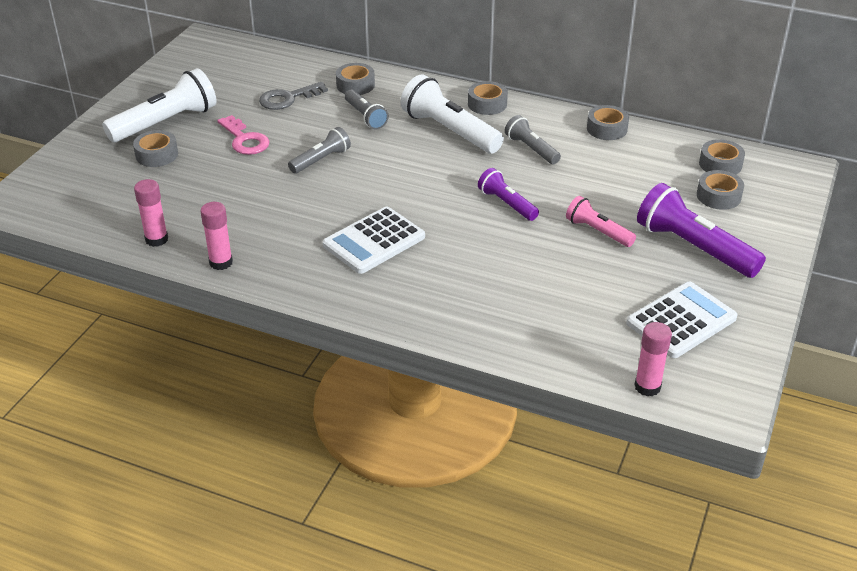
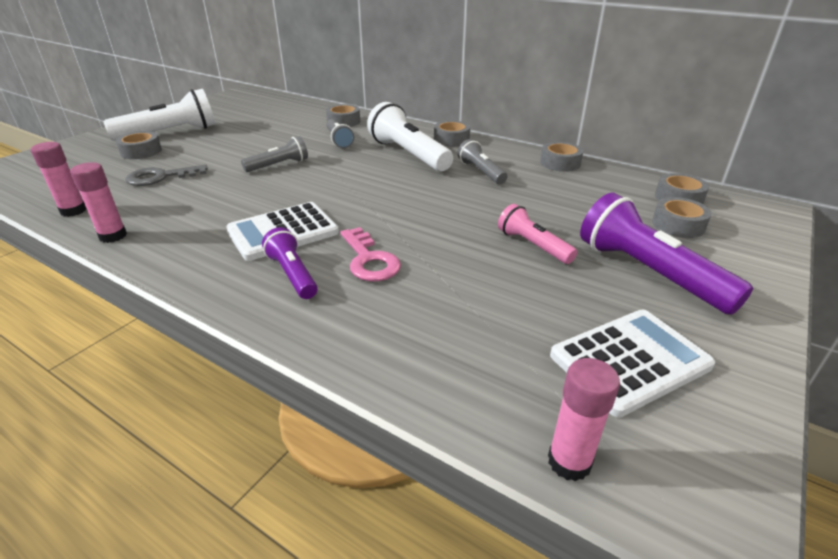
camera: 10 degrees right, 5 degrees down
(245, 140) = (224, 147): pink key -> pink key (369, 260)
(287, 98) = (282, 126): grey key -> grey key (161, 177)
(507, 204) = (439, 212): purple flashlight -> purple flashlight (292, 274)

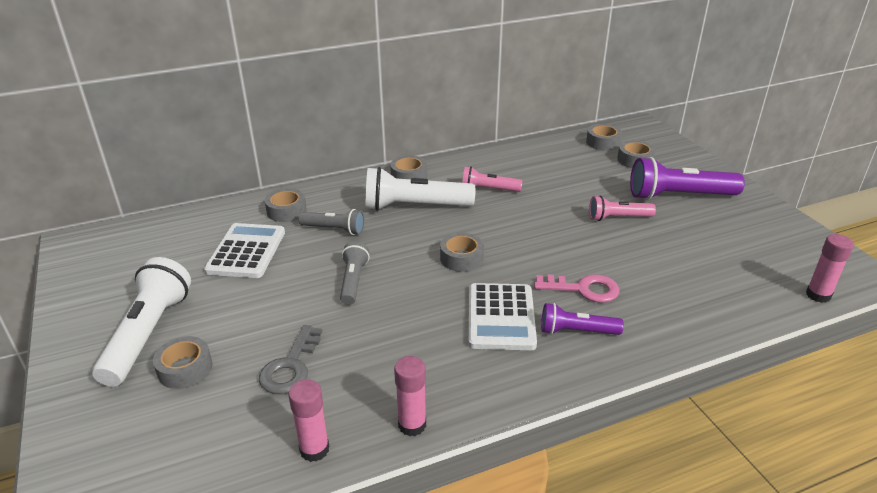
camera: 55 degrees left, 0 degrees up
(481, 172) = (488, 189): grey flashlight -> pink flashlight
(560, 163) = (509, 154): grey tape -> grey tape (461, 258)
(629, 361) = (754, 242): white calculator -> white calculator (246, 251)

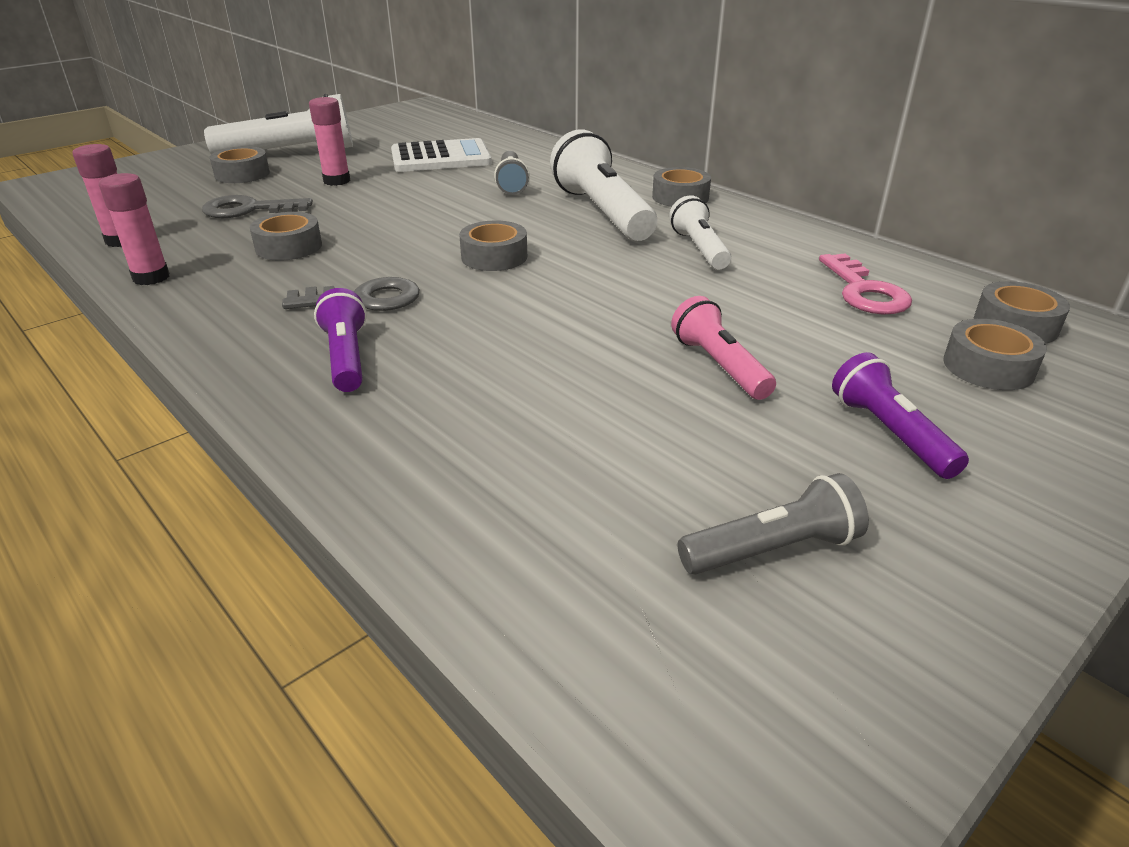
camera: 70 degrees right, 0 degrees up
(286, 211) = (533, 158): grey tape -> grey tape (289, 247)
(353, 281) = (409, 209): grey flashlight -> grey flashlight (772, 549)
(488, 189) = (699, 249): pink flashlight -> white flashlight
(501, 317) = (365, 299): white calculator -> grey key
(583, 289) = (461, 353): pink key -> pink key (864, 291)
(679, 196) = (890, 433): purple flashlight -> purple flashlight, size x0.57
(818, 295) = (592, 684): pink glue stick -> pink glue stick (337, 181)

